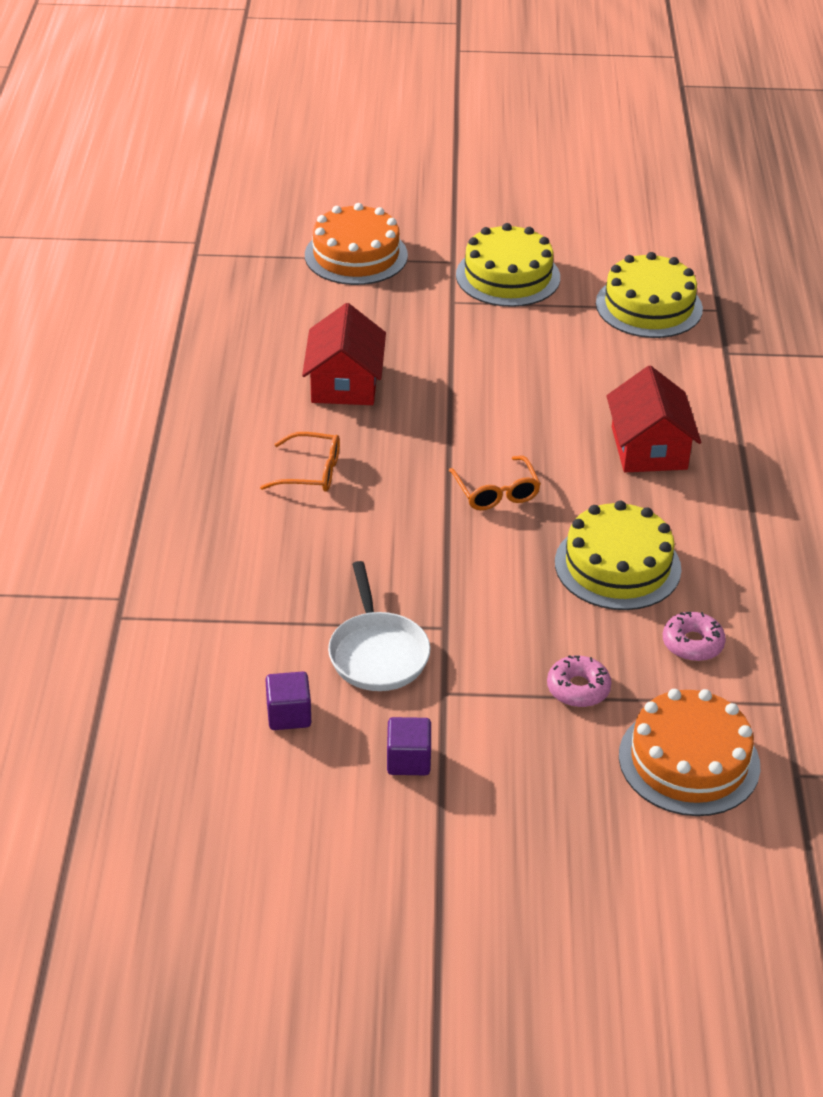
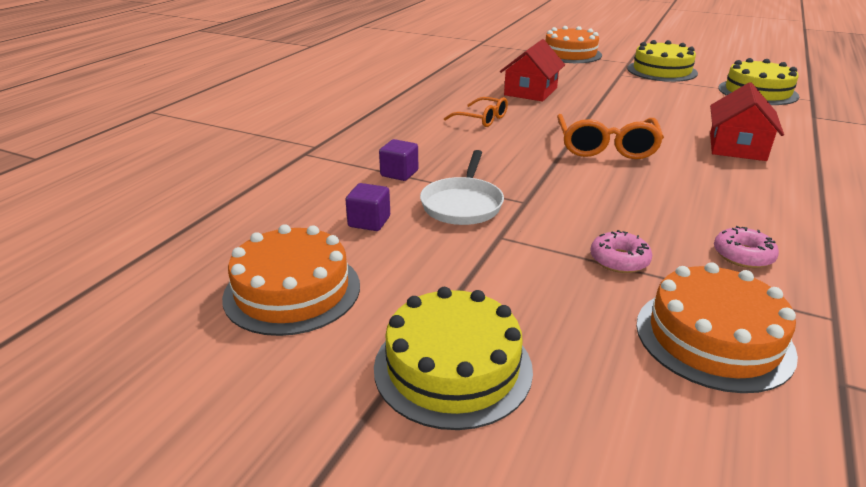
camera: 25 degrees right, 10 degrees down
(276, 837) = (292, 291): none -> orange cake
(408, 760) = (440, 270): purple cube -> purple cube (399, 173)
(496, 492) = (606, 147): orange glasses -> orange glasses, size x1.63
(617, 565) = (687, 197): yellow cake -> yellow cake (453, 367)

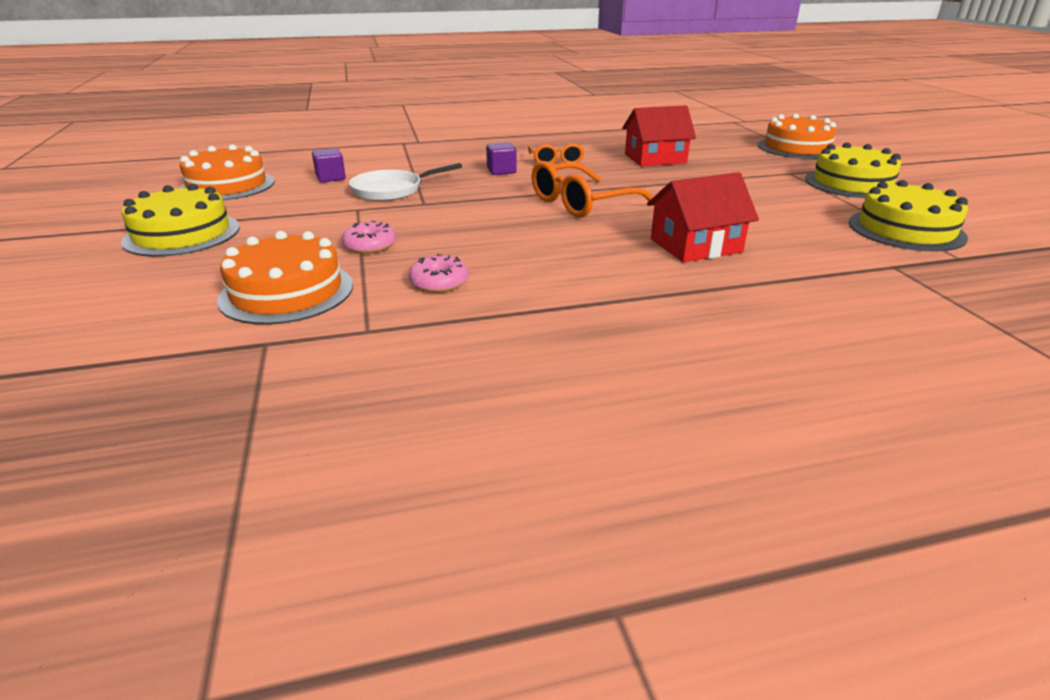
camera: 50 degrees right, 0 degrees up
(399, 173) = (413, 166): purple cube -> purple cube (501, 171)

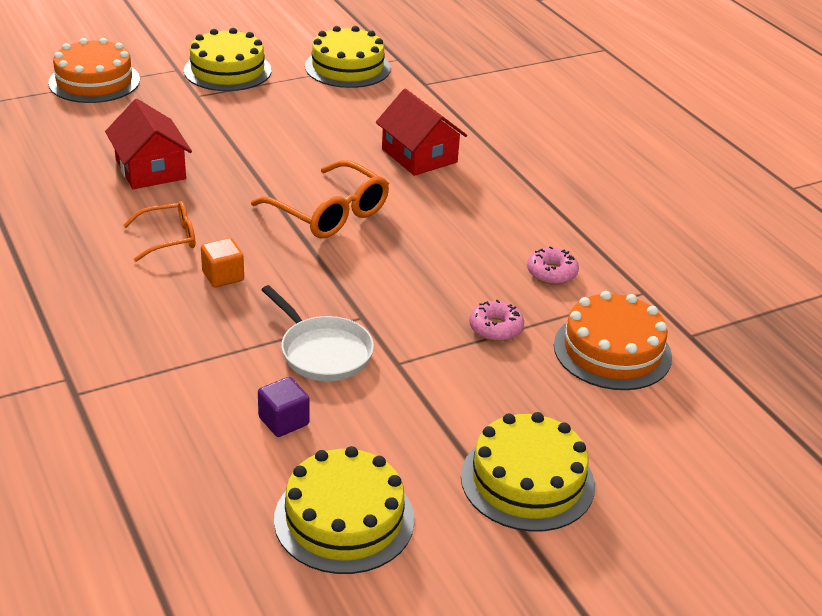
camera: 105 degrees left, 5 degrees up
(227, 186) = (344, 519): orange cake -> yellow cake
(501, 171) = (223, 276): purple cube -> orange cube

